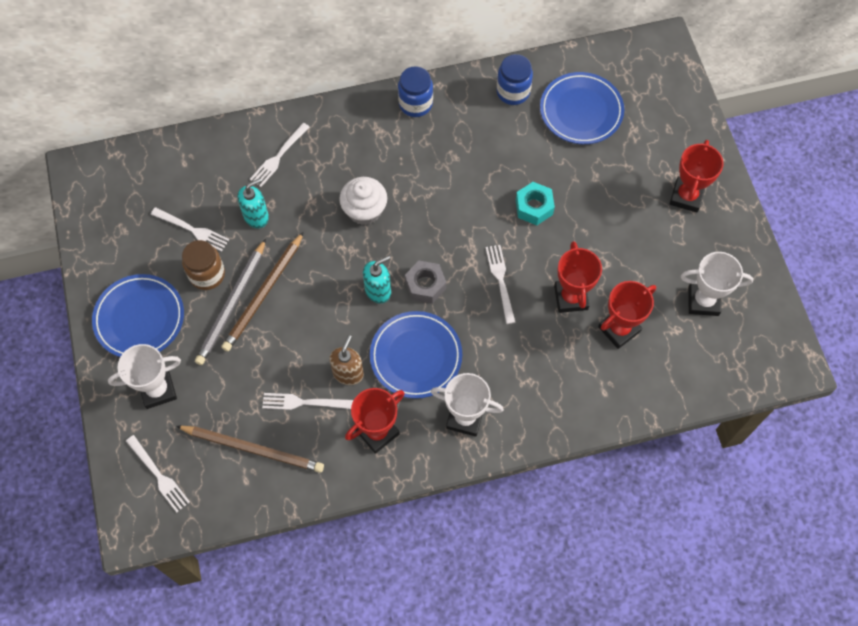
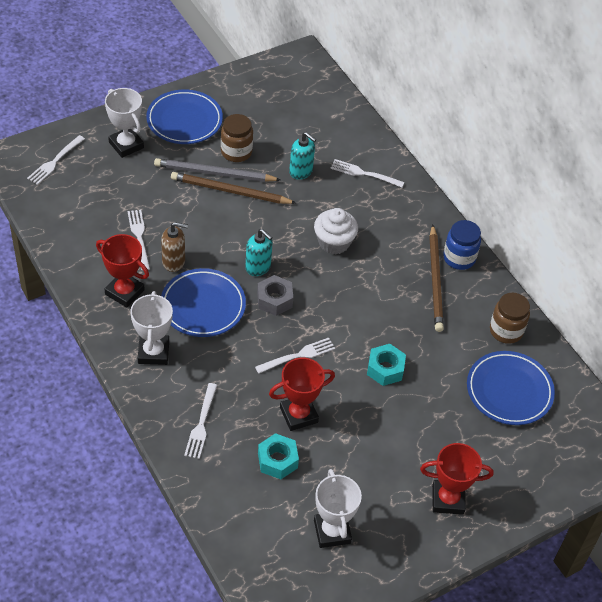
camera: 70 degrees right, 15 degrees down
(192, 230) = (274, 134): white fork -> white fork (201, 423)
(253, 449) = (90, 213): brown pencil -> brown pencil (435, 281)
(513, 92) = (506, 331): blue jar -> brown jar
(619, 329) = (277, 460): red trophy -> turquoise nut

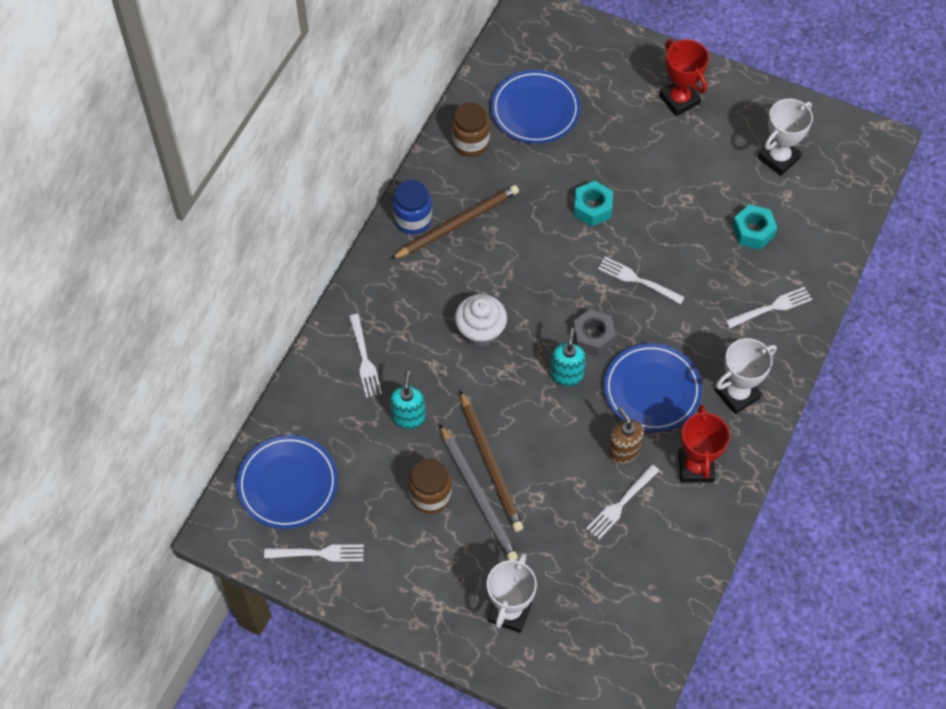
camera: 120 degrees left, 10 degrees up
(55, 161) = (592, 665): white fork -> white fork (318, 553)
(184, 120) = (425, 580): blue plate -> blue plate (288, 484)
(298, 415) = (696, 243): red trophy -> none

